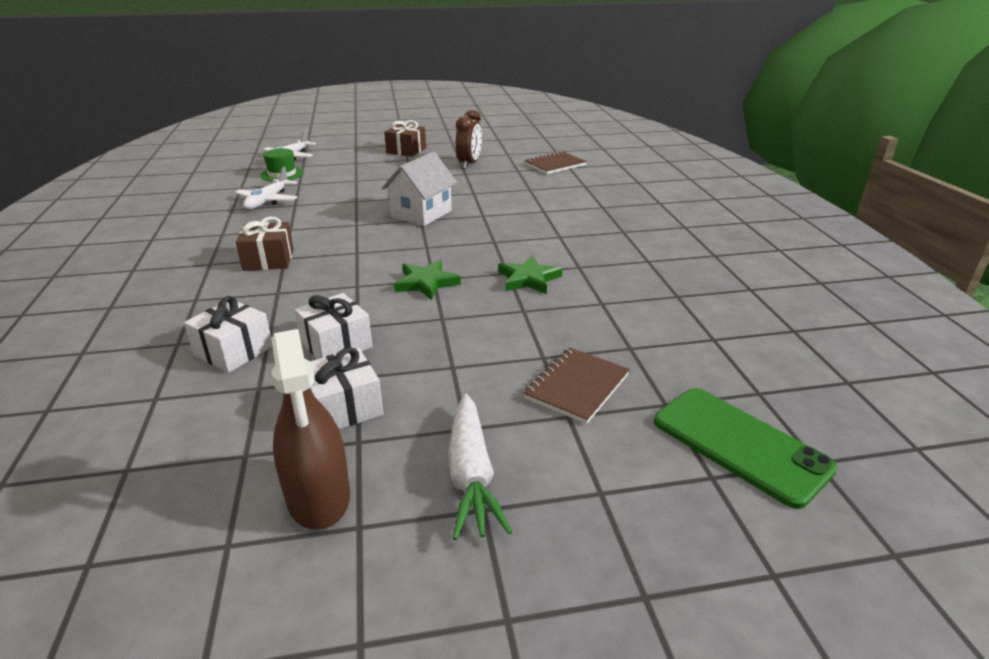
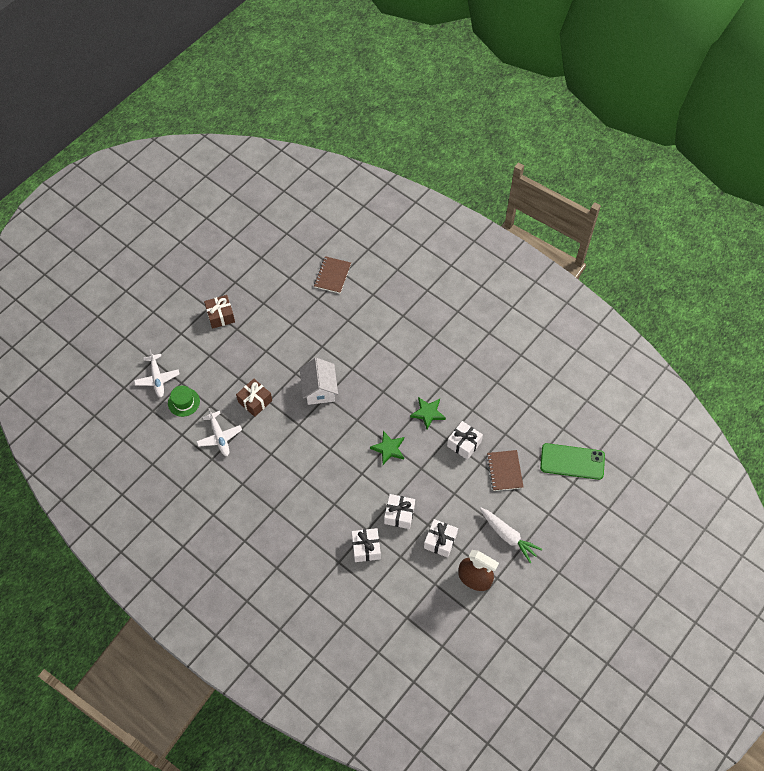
camera: 40 degrees left, 30 degrees up
(268, 260) = (297, 485): brown gift -> brown gift (255, 401)
(469, 164) = (281, 309): brown clock -> none
(544, 326) = (464, 444): none -> white gift

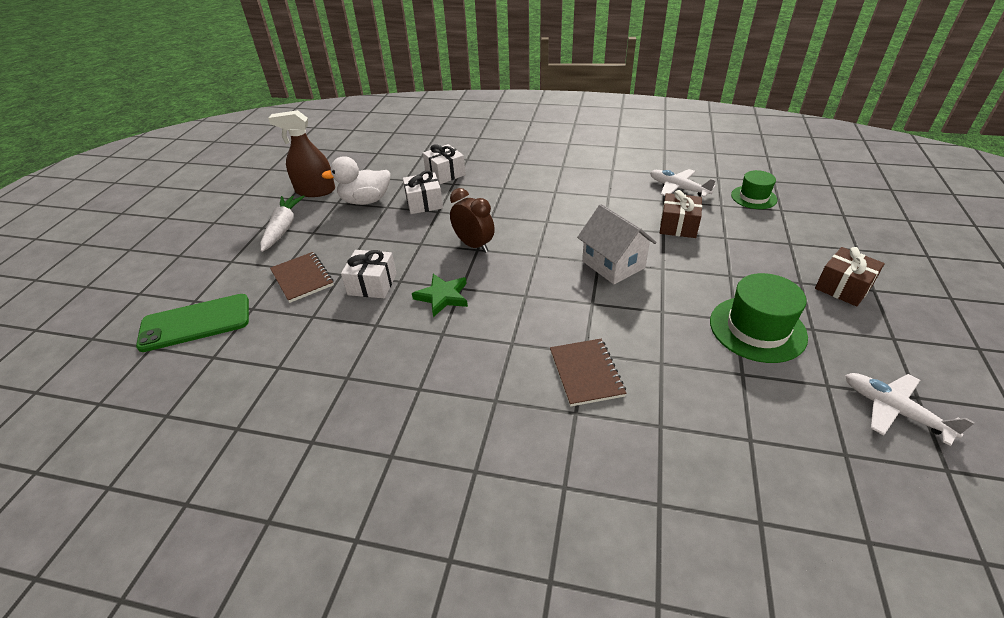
camera: 155 degrees right, 20 degrees down
(157, 378) = (812, 203): white plane -> white plane (894, 410)
(288, 315) = (757, 329): none -> green hat
(332, 275) = (764, 425): brown notebook -> brown notebook (586, 373)
(388, 449) = (474, 245): green star -> brown clock
(440, 541) = (365, 201): white gift -> white duck
(508, 536) = (283, 228): white carrot -> white carrot turned 75 degrees clockwise

